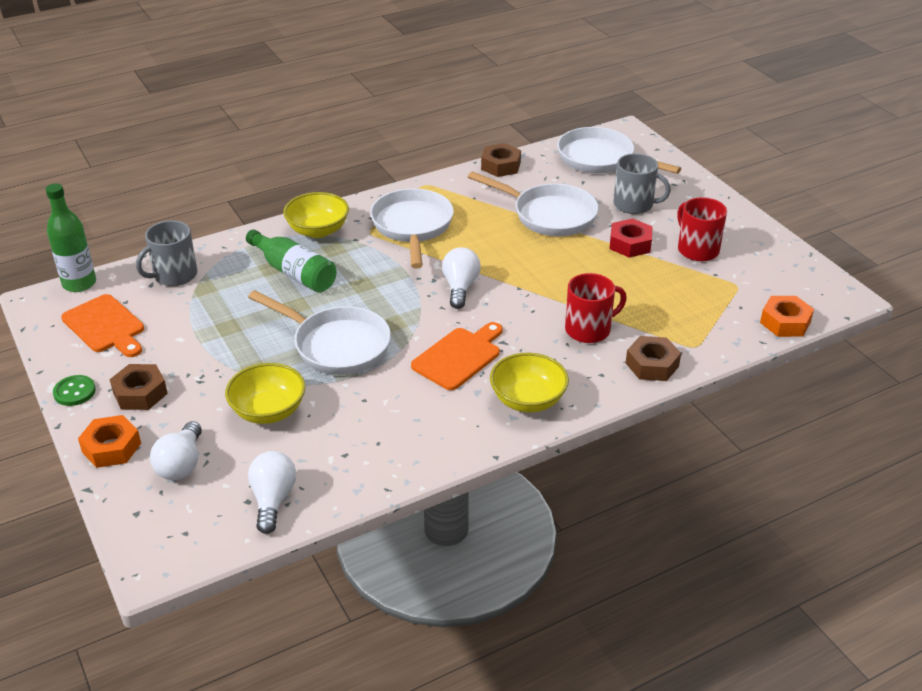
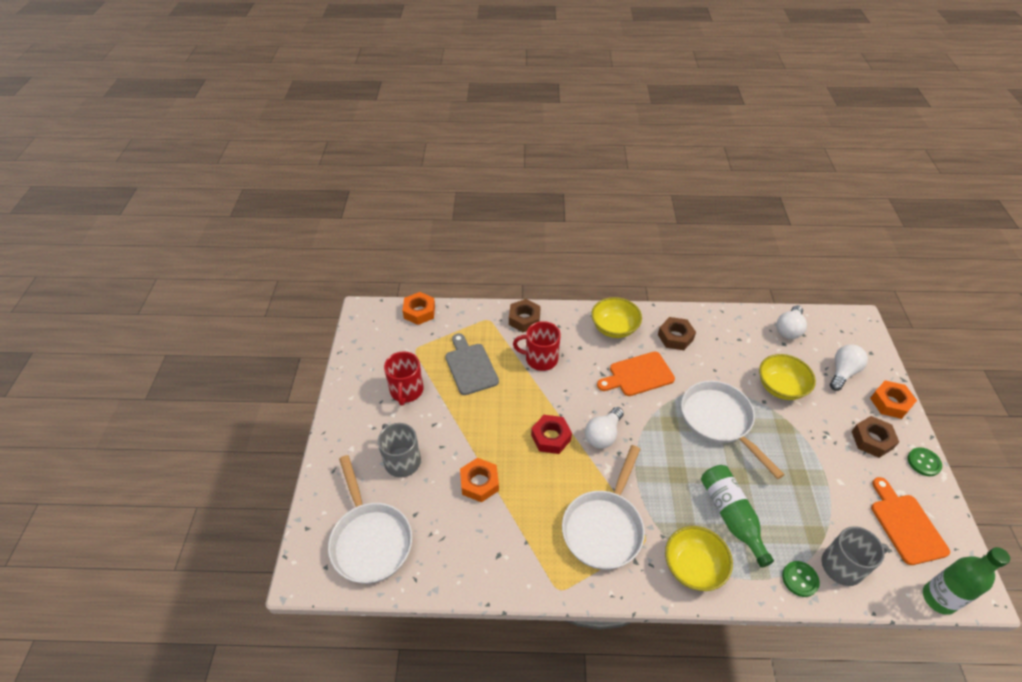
camera: 150 degrees left, 10 degrees up
(216, 254) = (800, 579): none -> green button
(500, 166) = (468, 582): brown nut -> brown nut (675, 337)
(549, 215) = (479, 483): white pan -> orange nut
(630, 244) = (447, 419): red nut -> red nut (551, 437)
(659, 293) = (470, 366): none -> grey cutting board

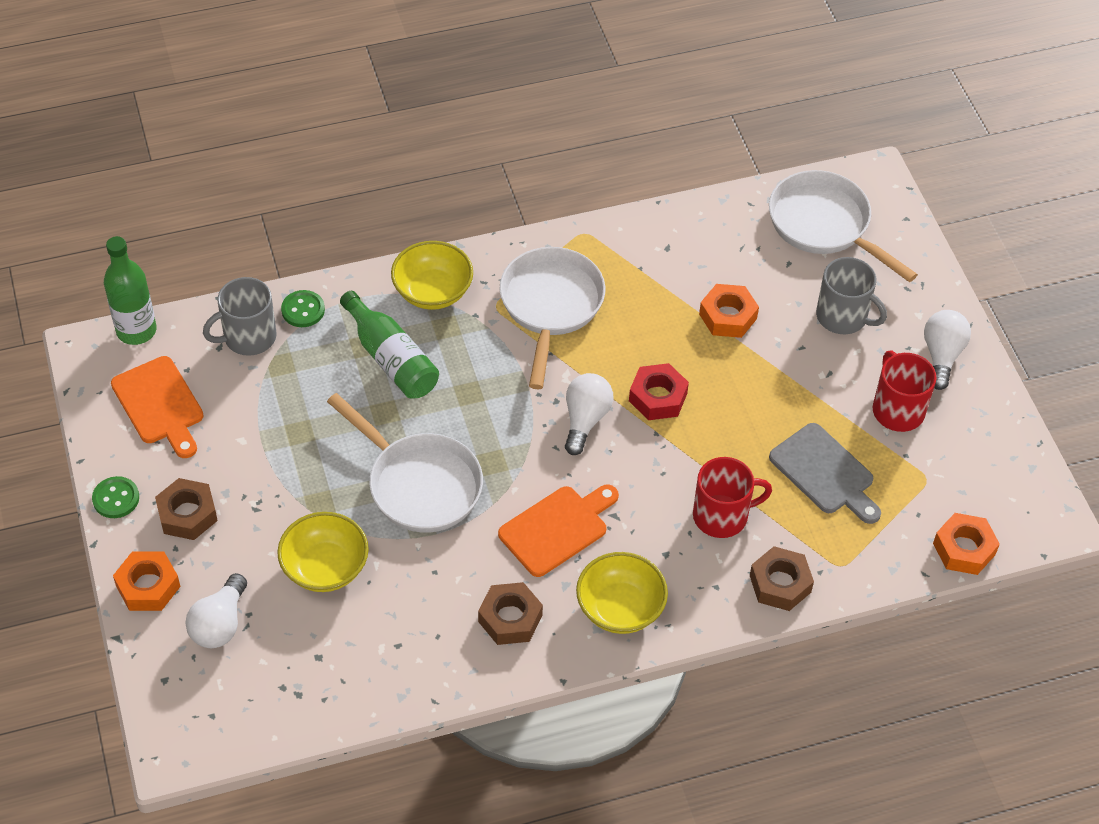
camera: 160 degrees right, 5 degrees up
(788, 329) = (309, 691): white light bulb -> white light bulb (942, 355)

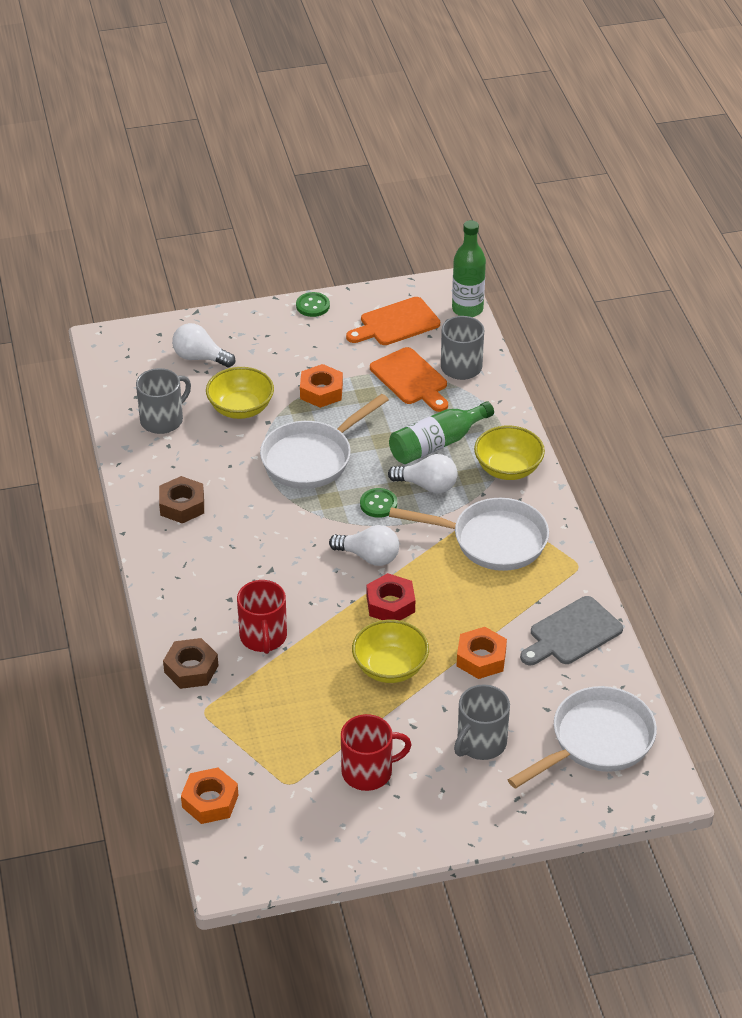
camera: 95 degrees right, 10 degrees down
(148, 586) = (236, 323): orange nut -> orange nut (321, 391)
(187, 514) = (295, 340): brown nut -> none
(303, 310) = (488, 395): green button -> green button (378, 504)
(347, 657) = (162, 420): none -> grey mug
(557, 528) = (261, 535): orange cutting board -> orange cutting board (411, 379)
(620, 608) = (182, 568): yellow bowl -> yellow bowl (390, 667)
(825, 473) = (301, 711): grey cutting board -> grey cutting board (572, 633)
(942, 355) = (432, 815): white light bulb -> white light bulb (427, 486)

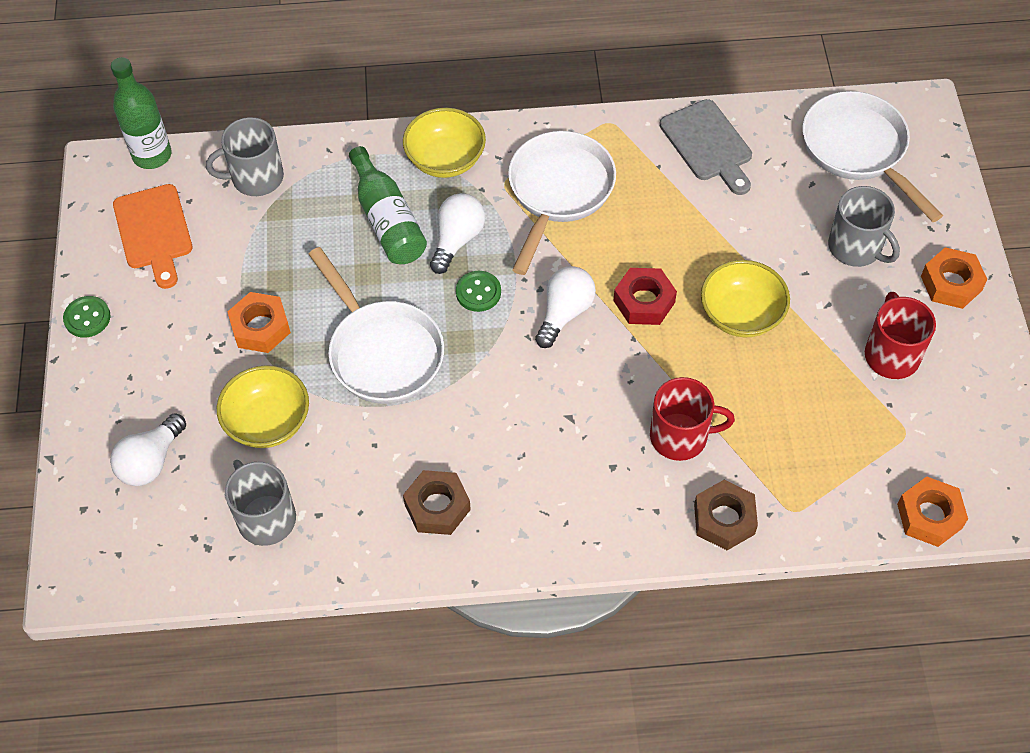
camera: 80 degrees left, 15 degrees up
(411, 379) = (264, 230): orange cutting board -> none
(481, 658) = (736, 229): orange nut -> orange nut (951, 283)

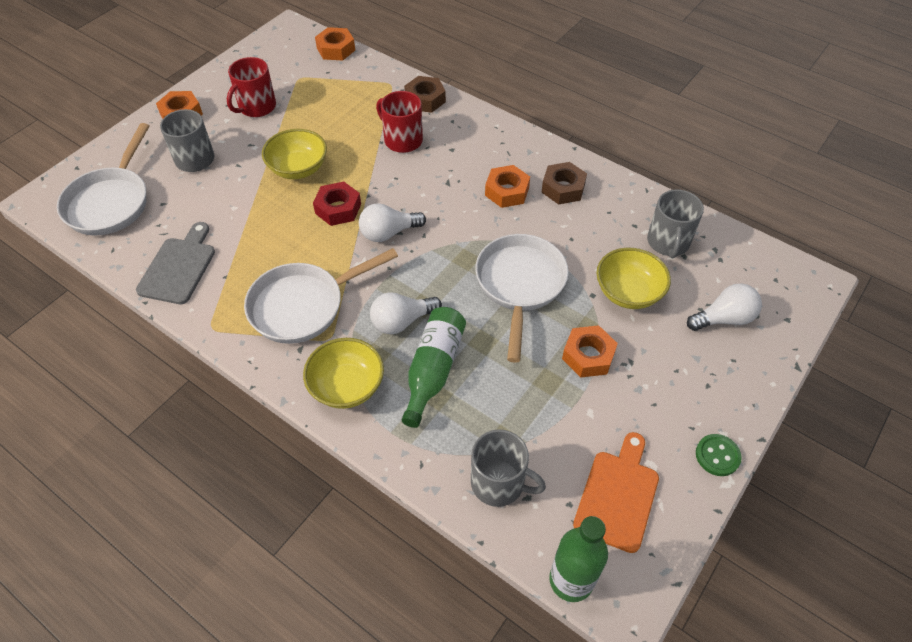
camera: 140 degrees left, 5 degrees down
(478, 292) = (425, 279): green button -> none
(495, 454) = (507, 191): none -> orange nut

